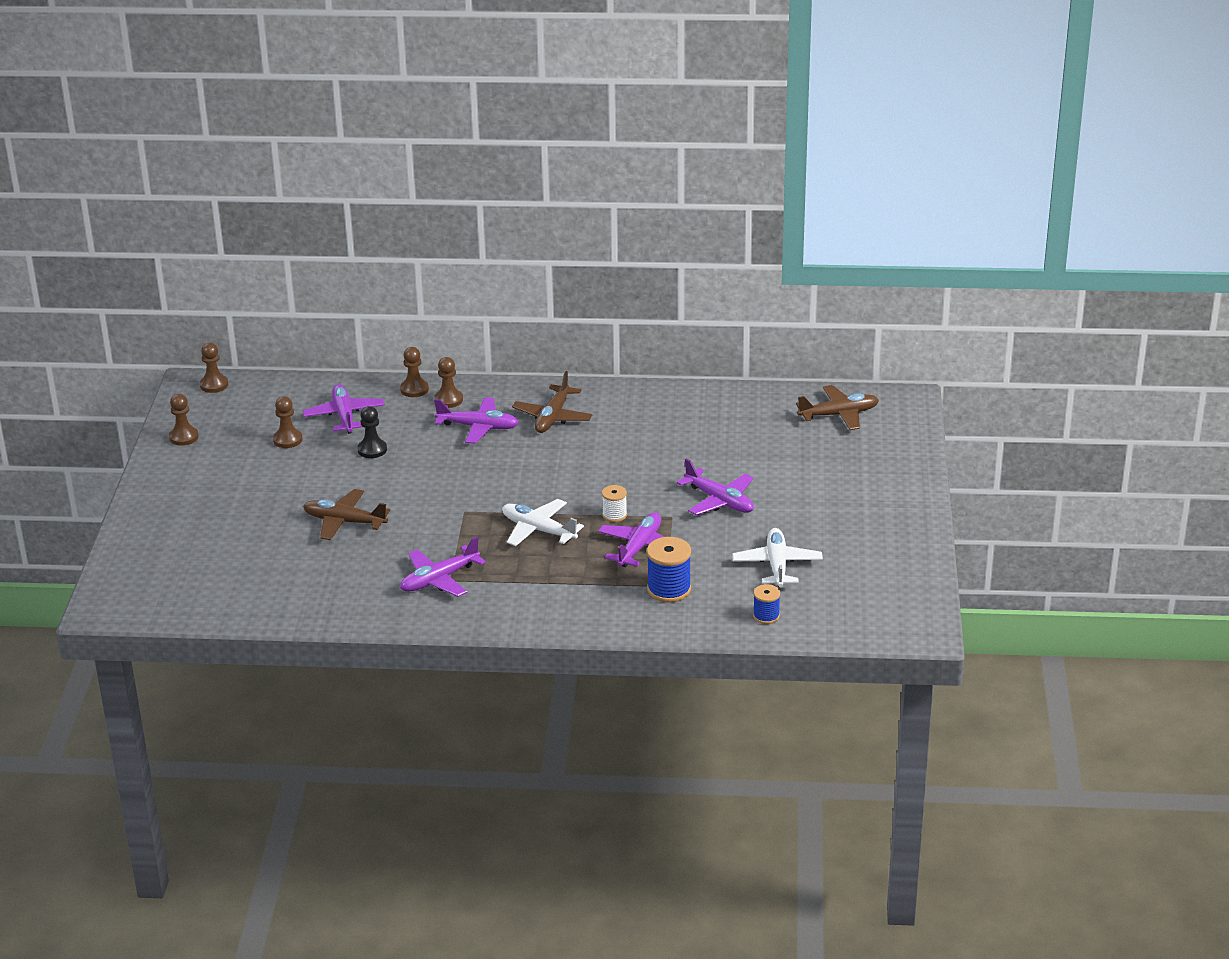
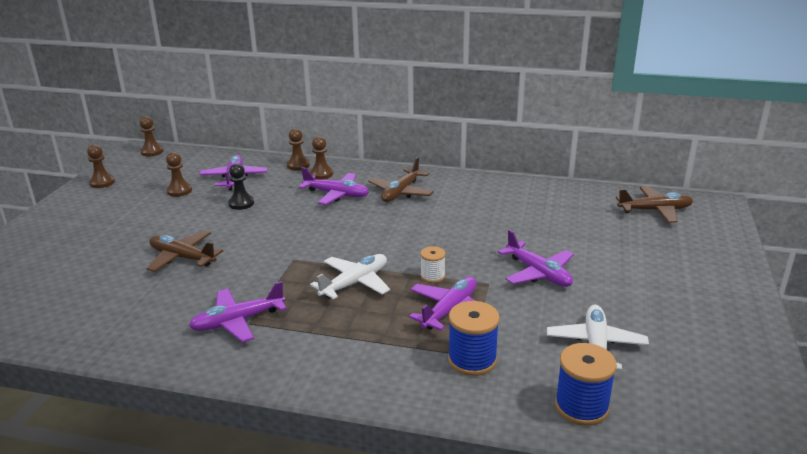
camera: 10 degrees right, 5 degrees down
(538, 530) = (355, 283): white plane -> white plane turned 90 degrees clockwise
(766, 616) = (581, 407): blue spool -> blue spool, size x1.68

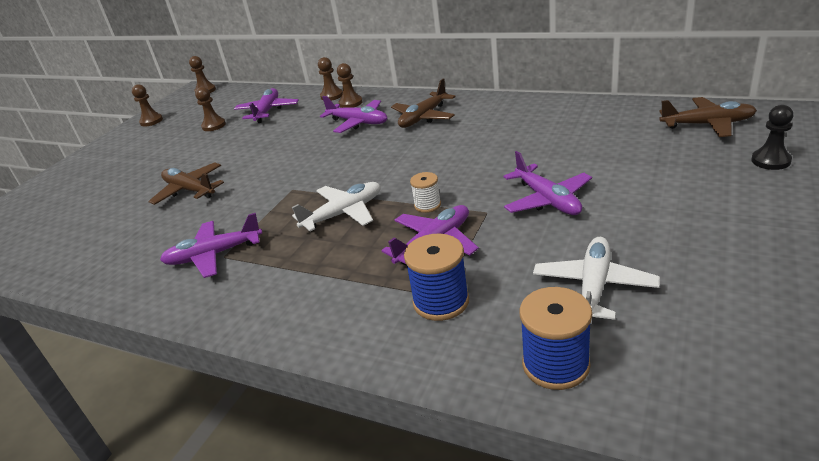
camera: 15 degrees right, 5 degrees up
(241, 203) = (264, 135): black pawn -> black pawn (770, 161)

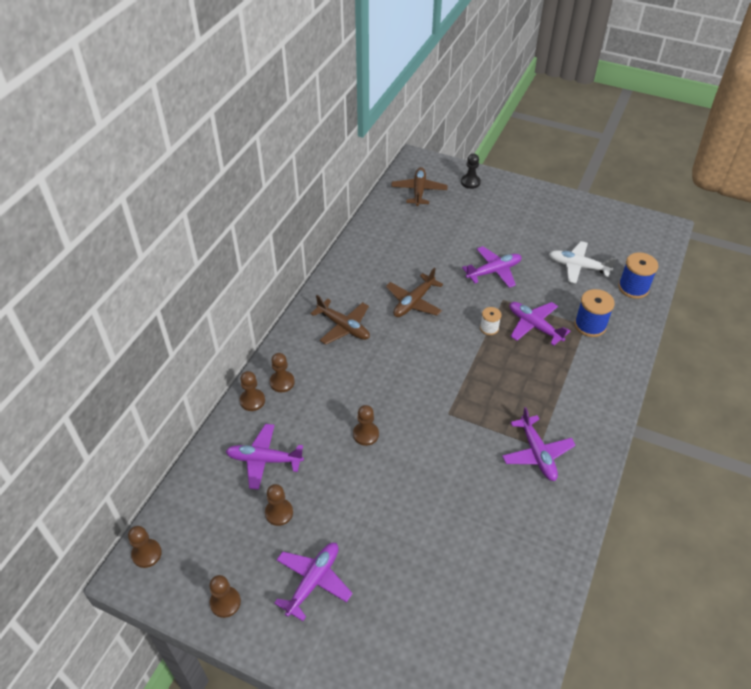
camera: 95 degrees left, 15 degrees up
(190, 190) = (430, 499): brown plane -> brown plane (413, 302)
(279, 148) = (366, 434): none -> brown pawn
(344, 213) = (492, 375): white plane -> none
(358, 122) = (333, 374): purple plane -> purple plane (313, 581)

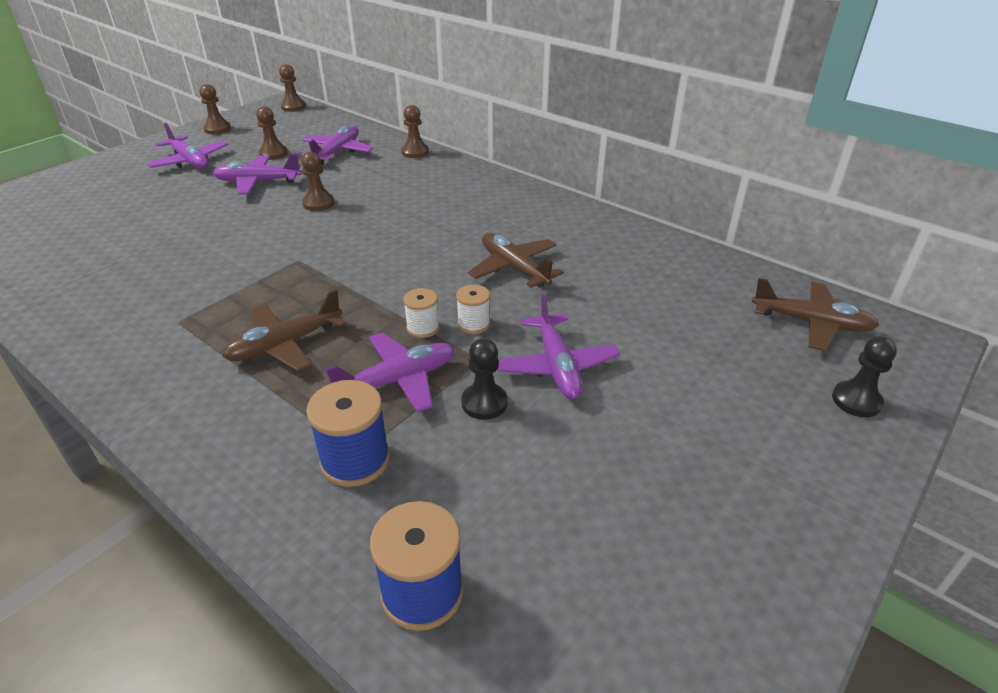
camera: 105 degrees right, 10 degrees down
(282, 382) = (428, 168): brown pawn -> none
(343, 327) = (493, 210): brown plane -> brown plane (285, 345)
(475, 308) = (473, 324): none -> white spool
(532, 291) = (484, 403): none -> black pawn
(537, 453) = (170, 316): purple plane -> purple plane (258, 182)
(578, 266) = (533, 502): white plane -> none

